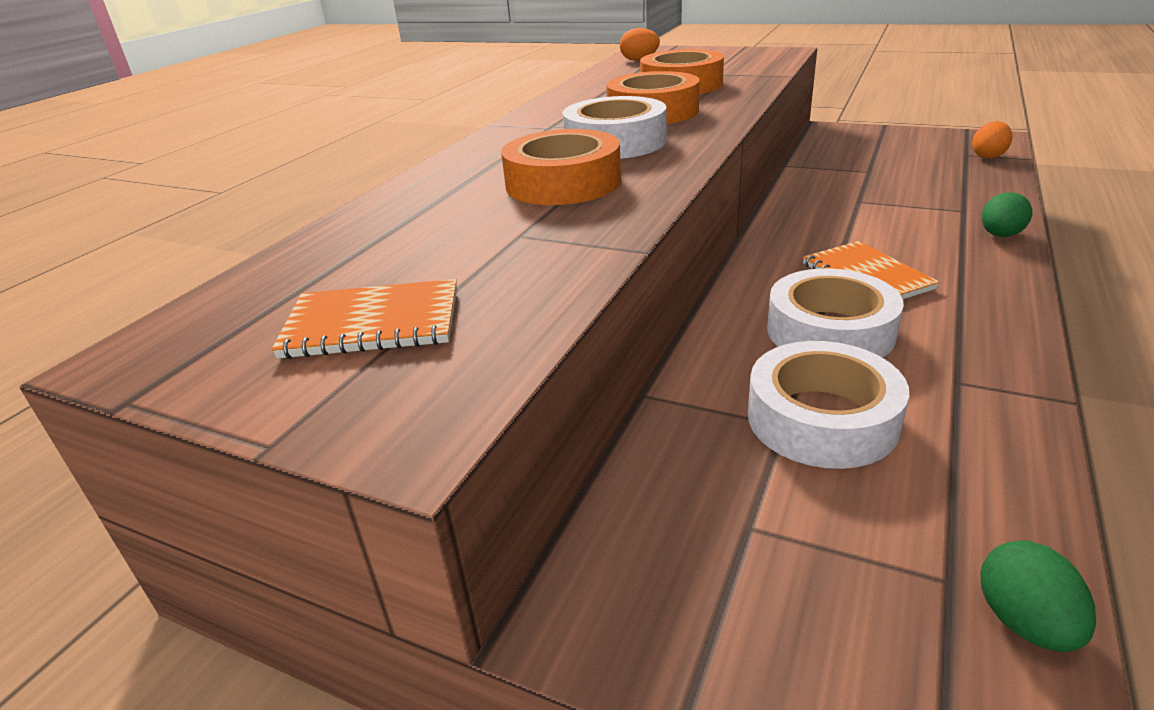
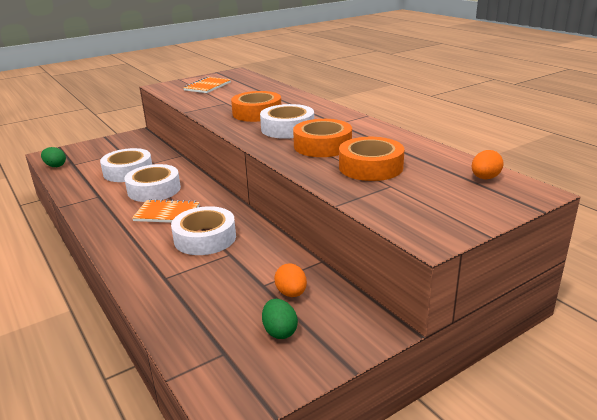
camera: 120 degrees right, 5 degrees down
(861, 224) = (205, 238): none -> white tape
(988, 156) = (204, 359): orange egg -> orange egg (291, 293)
(1000, 235) = (129, 267): green egg -> green egg (280, 331)

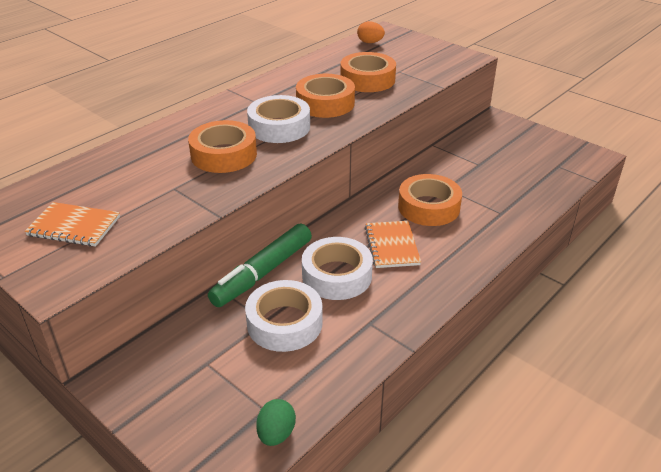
camera: 105 degrees left, 10 degrees up
(180, 167) = (262, 273): none -> green marker
(205, 238) = (428, 207): white tape -> orange tape
(280, 331) = (523, 149): green egg -> none
(291, 293) = (481, 151): orange egg -> none

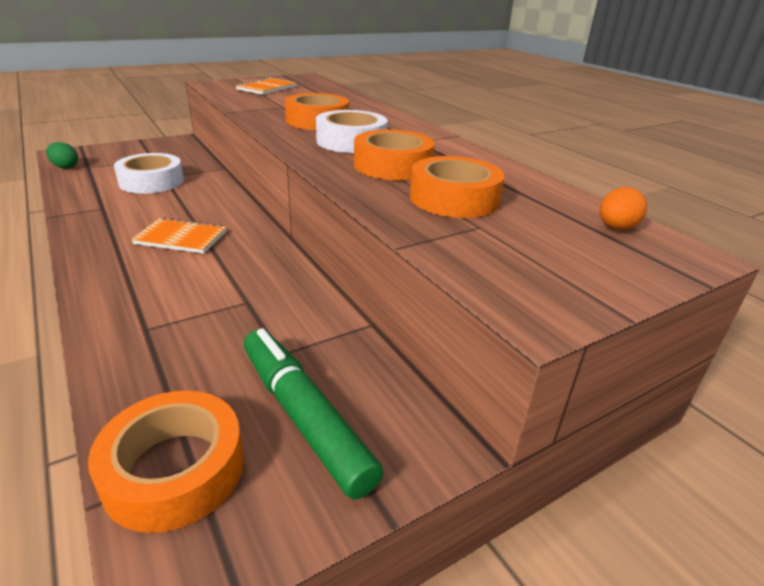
camera: 105 degrees right, 5 degrees down
(262, 273) = (218, 183): green marker -> green marker (304, 416)
(337, 275) = (175, 206): white tape -> none
(428, 207) = (220, 276): orange tape -> orange tape (174, 469)

